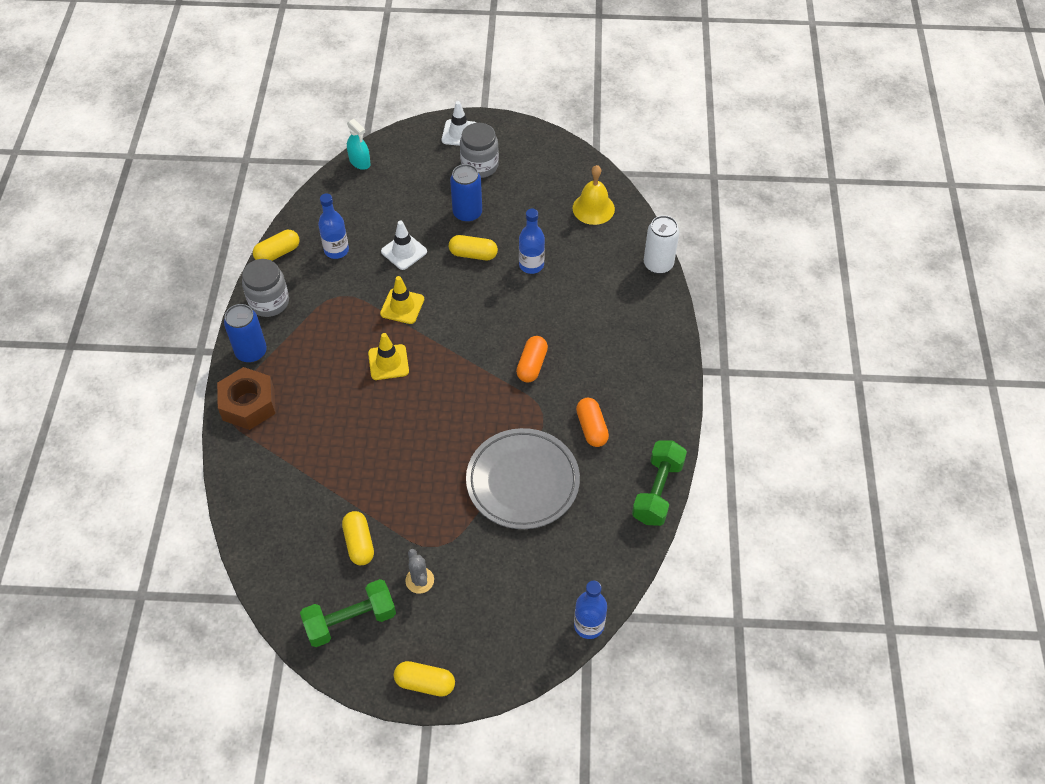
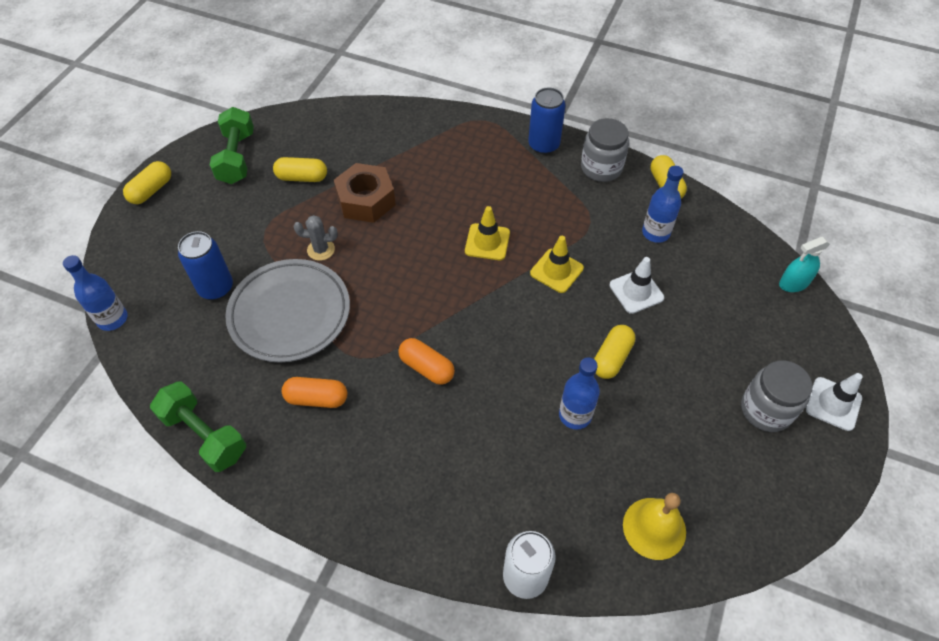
camera: 110 degrees right, 0 degrees up
(248, 404) = (484, 134): brown nut -> brown nut (366, 200)
(419, 580) = (241, 209): grey cactus -> grey cactus (321, 250)
(467, 213) = (681, 371): blue can -> blue can (216, 288)

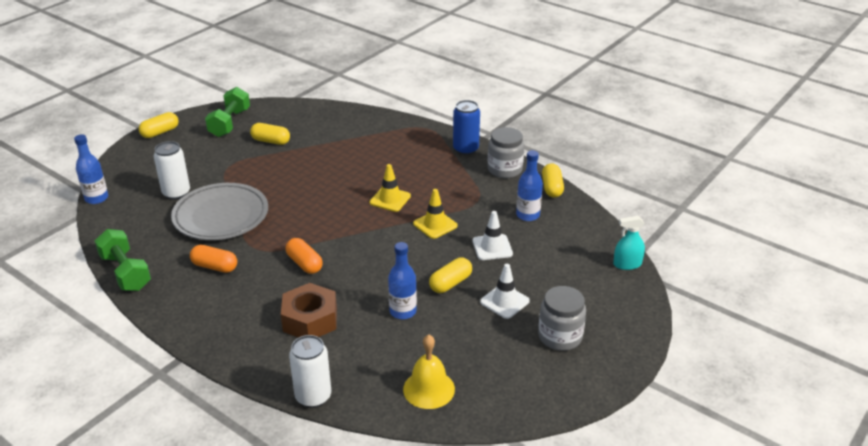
camera: 15 degrees right, 20 degrees down
(216, 288) = (176, 193): blue can -> white can
(321, 250) = (262, 184): grey cactus -> none
(366, 200) = (311, 161): brown nut -> brown nut (310, 320)
(833, 404) = (619, 343): white traffic cone -> white traffic cone (504, 301)

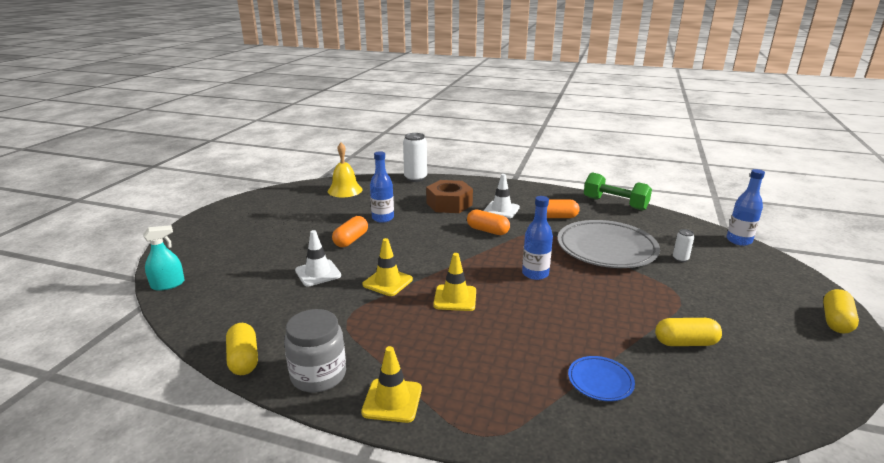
camera: 160 degrees right, 10 degrees down
(176, 193) = (680, 259): white can -> white can, size x0.51
(230, 123) = (785, 359): green dumbbell -> none
(345, 135) = (600, 381): none -> blue plate
(450, 283) = (351, 240): yellow capsule -> orange capsule
(465, 149) = (392, 400): blue can -> yellow traffic cone
(504, 301) = (299, 237): white traffic cone -> white traffic cone (501, 210)
(528, 215) = (279, 314): blue bottle -> blue bottle (535, 274)
(560, 336) = (251, 225): grey jar -> none

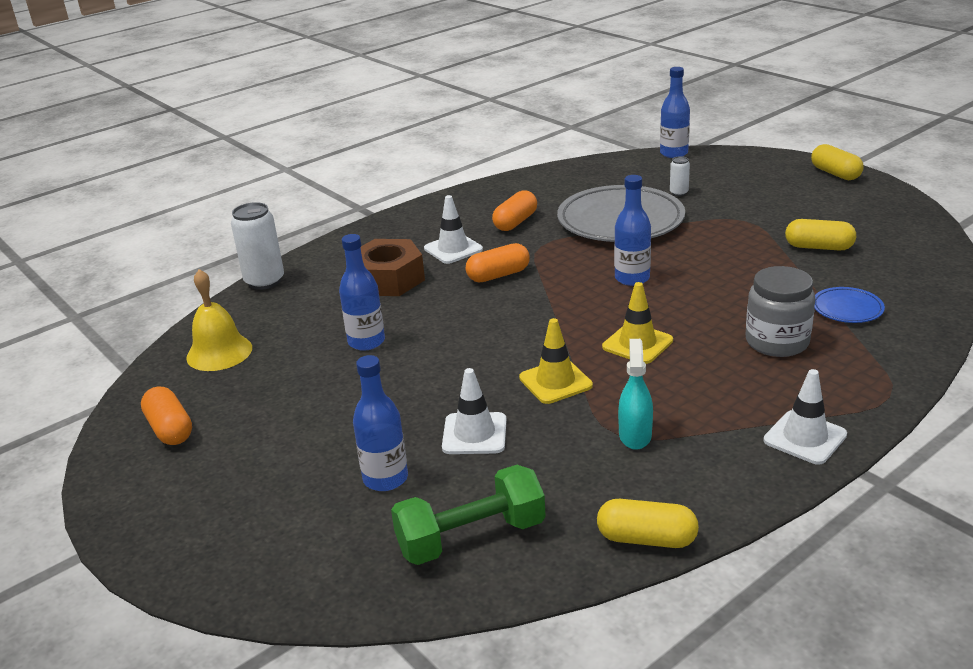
camera: 55 degrees left, 5 degrees up
(168, 284) = (357, 598): turquoise spray bottle -> turquoise spray bottle (635, 435)
(265, 261) = (385, 478): none -> blue bottle
(318, 375) = (724, 481): grey jar -> grey jar (777, 342)
(351, 240) = (404, 384): orange capsule -> orange capsule (170, 429)
(392, 400) = (805, 438): yellow traffic cone -> white traffic cone
(615, 203) = (525, 179): green dumbbell -> green dumbbell (471, 537)
(685, 343) = (818, 247): yellow capsule -> yellow capsule turned 75 degrees clockwise

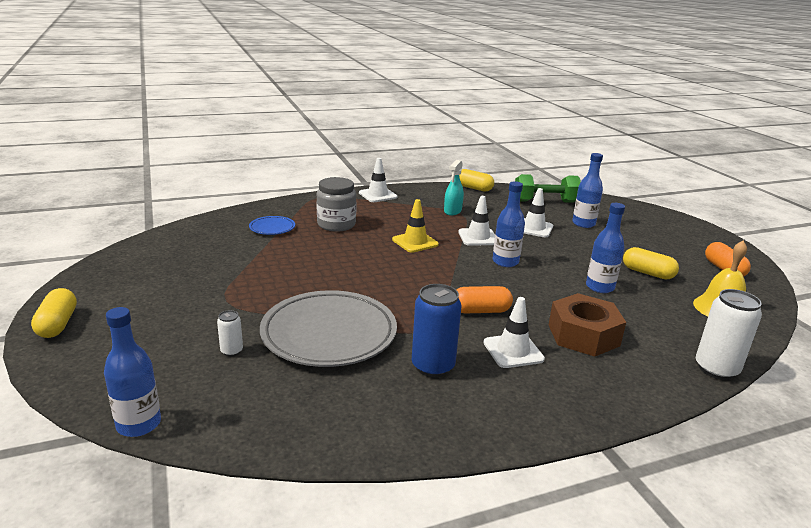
camera: 165 degrees left, 5 degrees down
(515, 222) = (433, 366): orange capsule -> blue can
(555, 382) = (478, 237): yellow traffic cone -> white traffic cone
(632, 278) = (377, 279): blue bottle -> blue bottle (505, 262)
(818, 247) = (217, 263): yellow capsule -> yellow capsule (647, 273)

